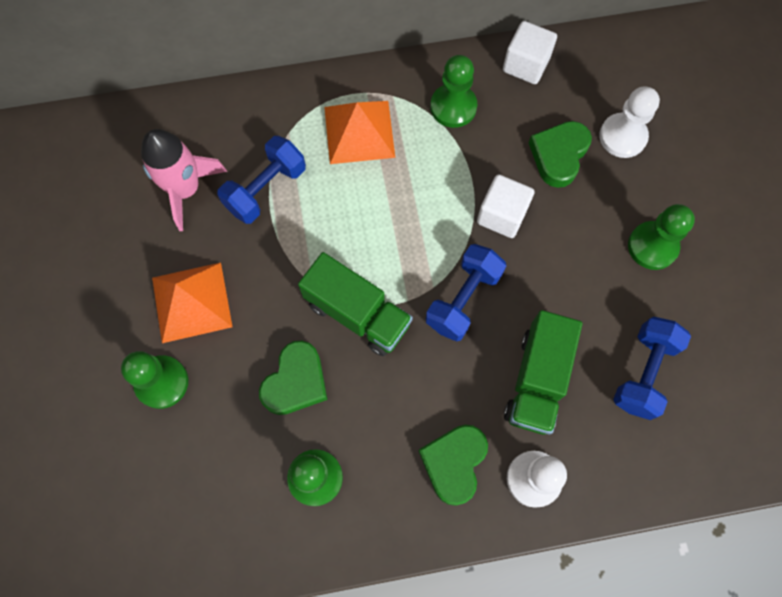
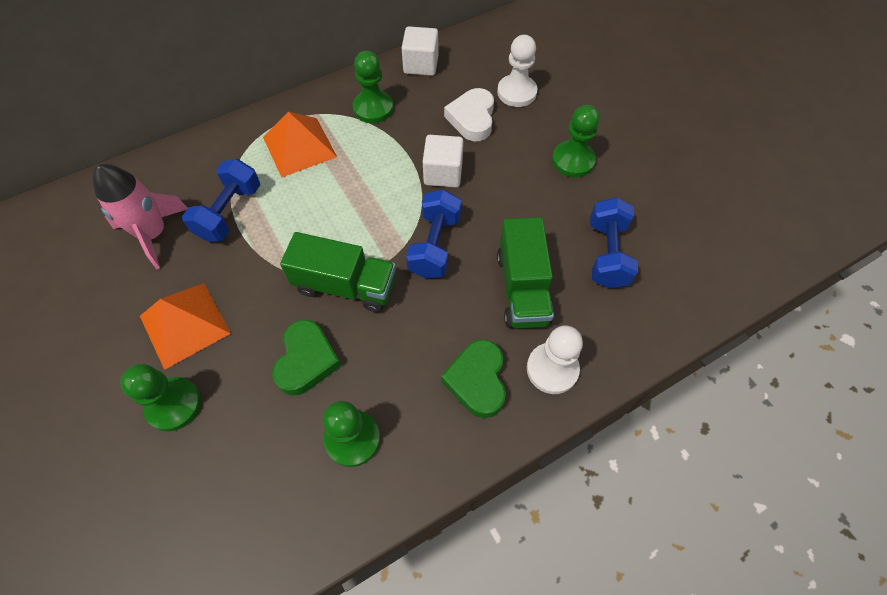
camera: 20 degrees left, 10 degrees down
(559, 155) = (472, 118): green heart -> white heart

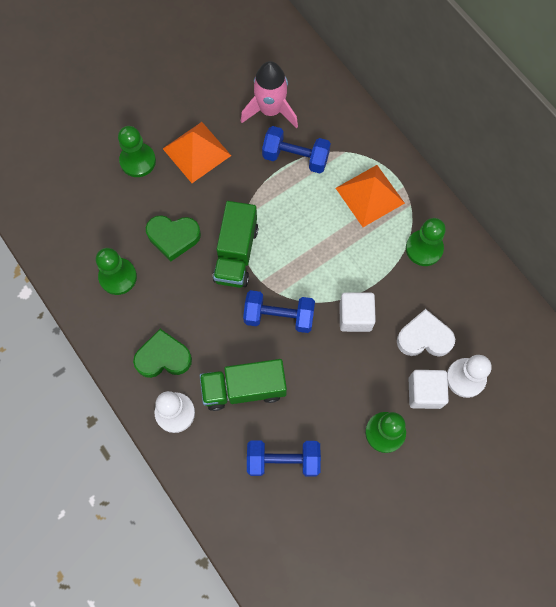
camera: 85 degrees right, 10 degrees up
(421, 64) = (488, 284): white cube -> white cube (425, 392)

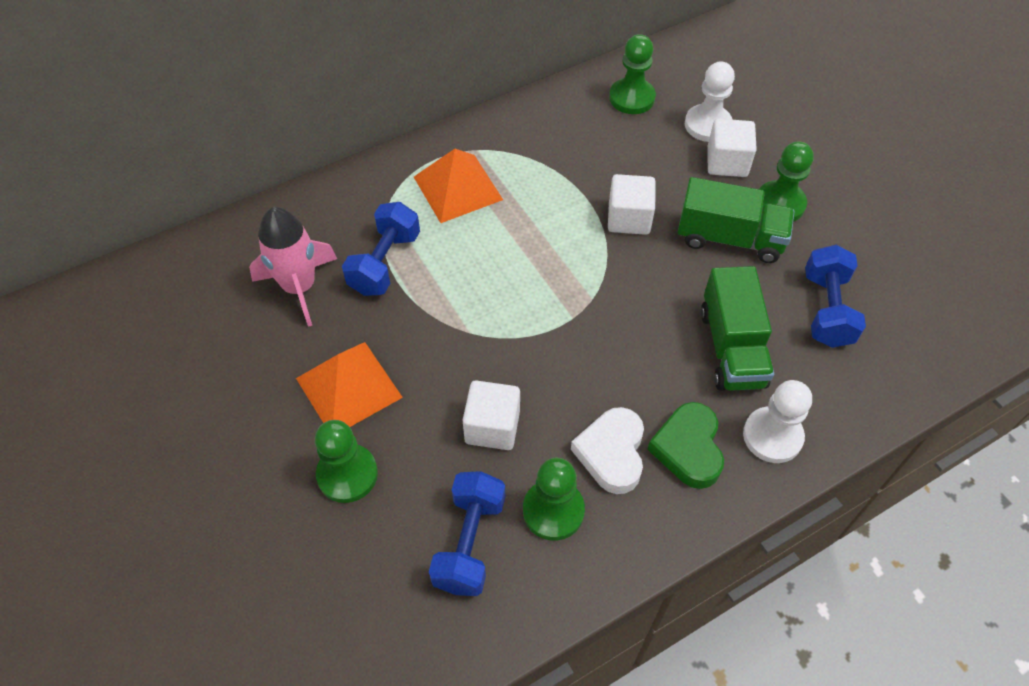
camera: 85 degrees left, 15 degrees down
(173, 237) = (492, 427): green heart -> white cube
(236, 254) = (528, 345): green truck -> green truck (729, 238)
(279, 317) = (627, 300): blue dumbbell -> blue dumbbell (470, 543)
(424, 248) = (540, 143): green pawn -> green pawn (632, 98)
(424, 337) = (657, 155): white heart -> white heart (611, 453)

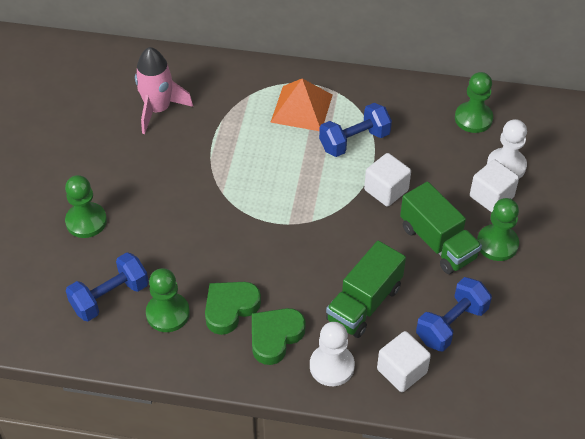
camera: 40 degrees right, 5 degrees down
(349, 387) = (130, 179): orange pyramid -> none
(385, 263) = (216, 125): blue dumbbell -> blue dumbbell (354, 141)
(492, 427) = (182, 250): white cube -> white cube (402, 371)
(611, 453) = (230, 308): white heart -> green heart

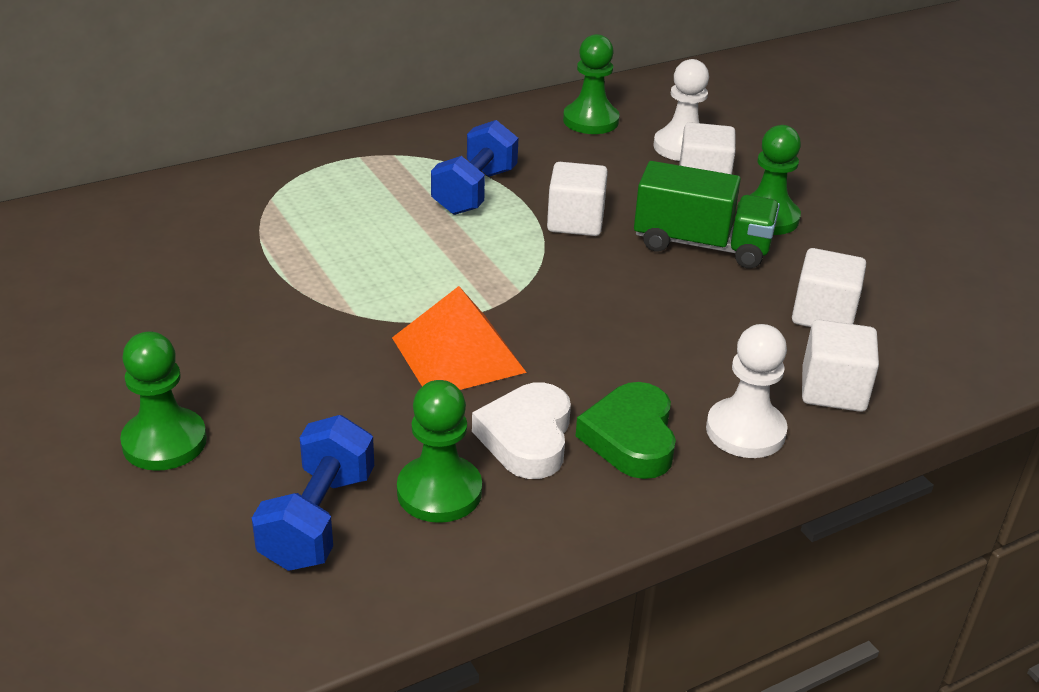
camera: 40 degrees left, 15 degrees down
(158, 109) = (143, 262): pink rocket -> none
(230, 308) = (527, 437): green heart -> white heart
(301, 108) = (363, 185): orange pyramid -> orange pyramid (458, 354)
(364, 303) = (696, 344): green truck -> none
(451, 324) = (823, 315): blue dumbbell -> white cube

